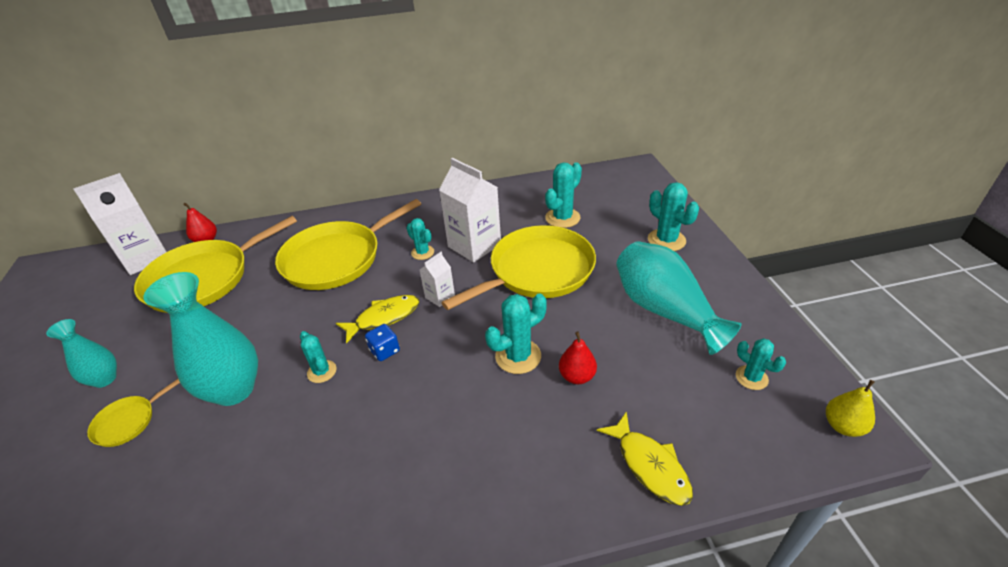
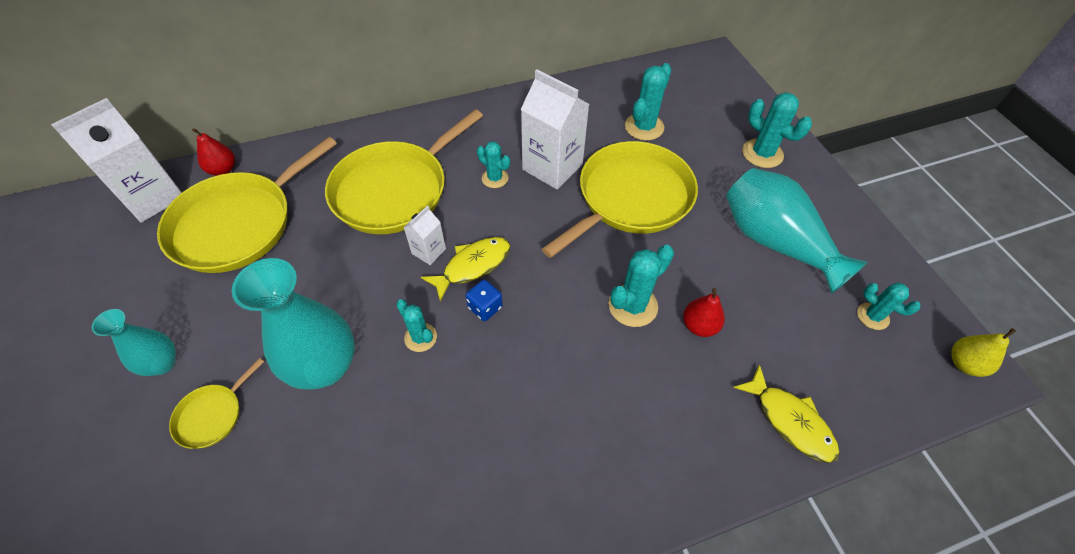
camera: 10 degrees left, 15 degrees up
(440, 296) = (529, 235): white carton -> white carton (429, 251)

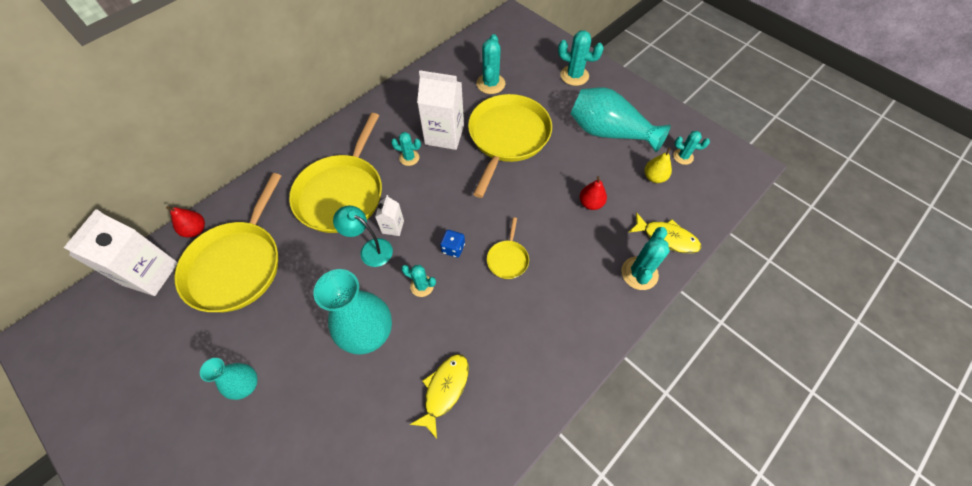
camera: 25 degrees left, 5 degrees up
(212, 415) = (308, 400): yellow pan -> yellow pan (508, 259)
(388, 267) = (370, 249): none -> turquoise lamp
(472, 266) = (429, 224): yellow fish -> yellow fish (444, 390)
(633, 306) = (545, 207): turquoise cactus -> turquoise cactus (639, 273)
(964, 363) = (740, 165): yellow pear -> yellow pear (654, 177)

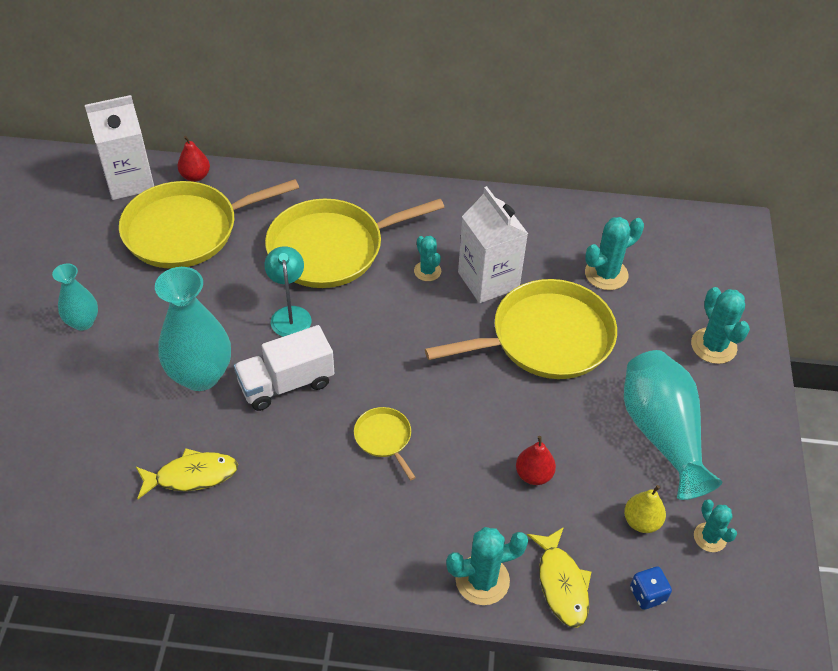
camera: 50 degrees right, 10 degrees down
(393, 227) = (331, 315): white carton -> none
(422, 286) = (286, 384): turquoise cactus -> white truck
(453, 248) = (353, 381): blue dice -> blue dice (647, 594)
(508, 259) = (384, 438): yellow pan -> yellow pan turned 90 degrees clockwise

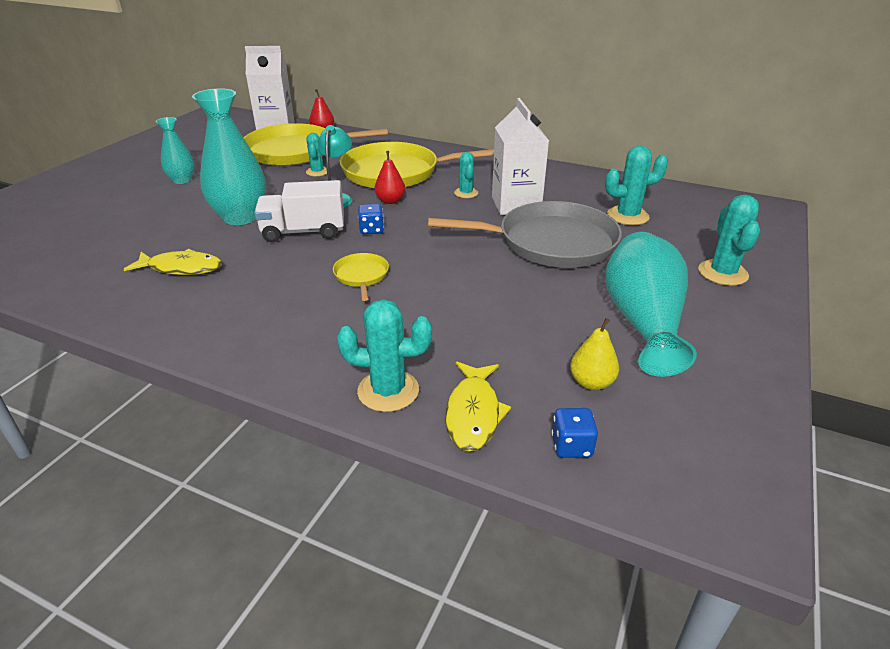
camera: 20 degrees right, 15 degrees down
(357, 362) = (371, 230): none -> blue dice
(533, 475) = (490, 325): red pear -> red pear (390, 201)
(545, 338) = (550, 242): yellow pan -> grey pan
(710, 537) = (670, 413): turquoise cactus -> turquoise cactus (317, 172)

